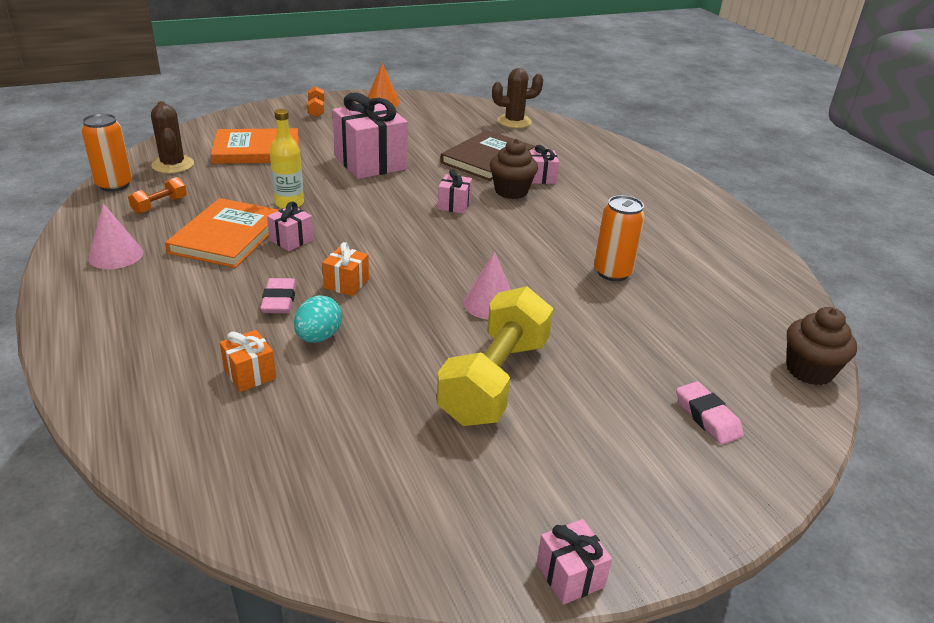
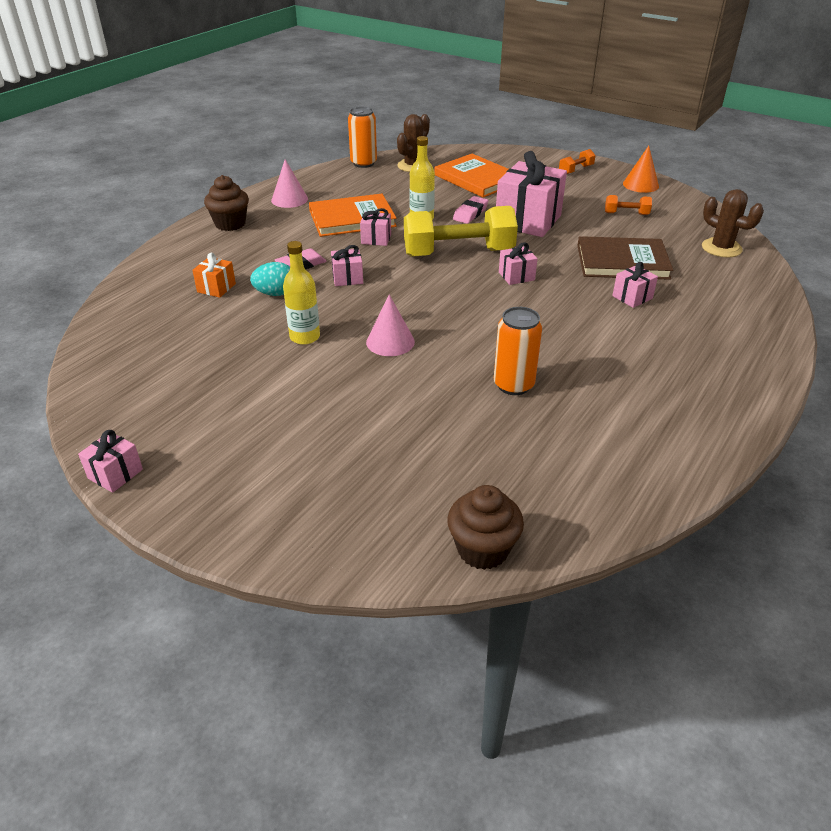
camera: 60 degrees right, 5 degrees up
(160, 205) = (359, 185): orange dumbbell -> orange dumbbell (626, 214)
(346, 283) = (347, 278): orange gift -> pink gift
(428, 348) = (305, 337): none -> yellow bottle
(495, 380) = (294, 377): yellow dumbbell -> yellow dumbbell (458, 253)
(511, 191) = (581, 292): brown cupcake -> brown cupcake (230, 224)
(707, 417) = (344, 497): pink eraser -> pink eraser (470, 213)

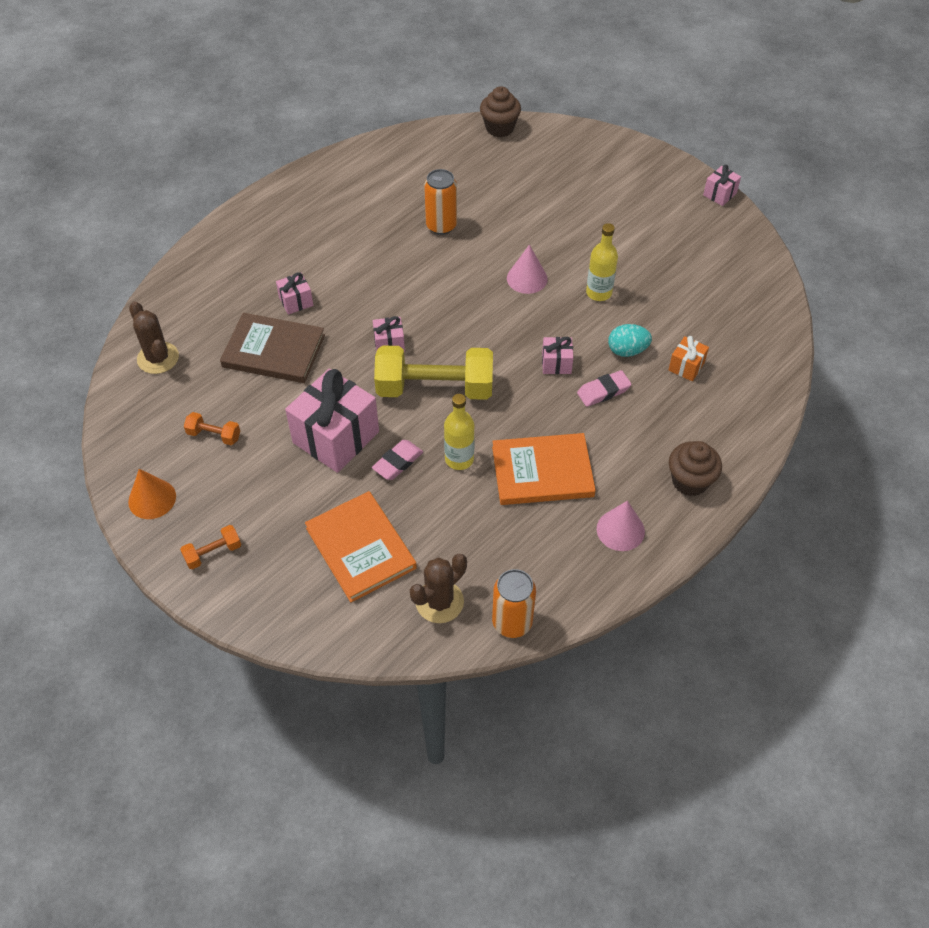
camera: 170 degrees left, 15 degrees up
(376, 239) = (519, 426): pink gift -> none

